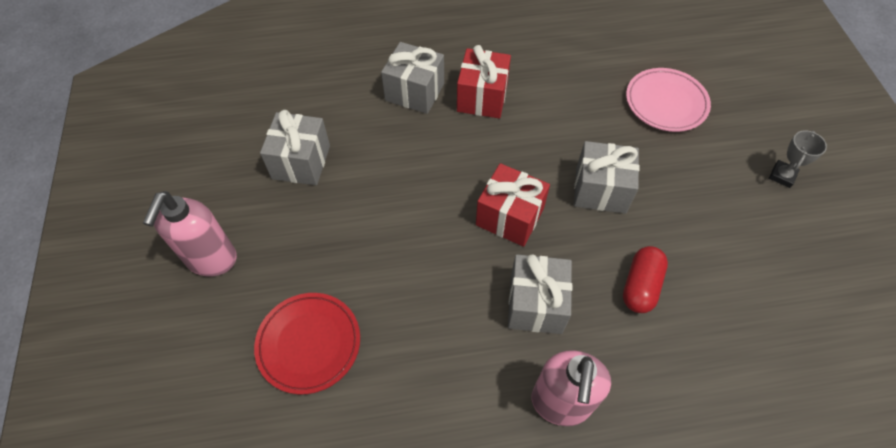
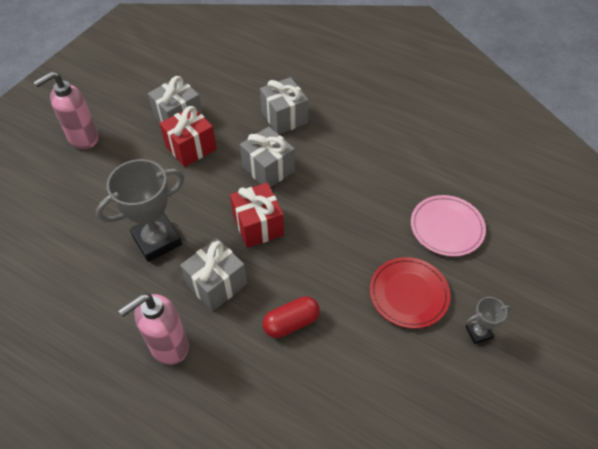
camera: 40 degrees right, 5 degrees down
(309, 344) = (81, 214): red plate -> red plate (408, 294)
(427, 307) = (157, 240): none -> grey trophy
(482, 97) = (322, 146): red gift -> red gift (191, 148)
(600, 190) = (333, 250): grey gift -> grey gift (268, 169)

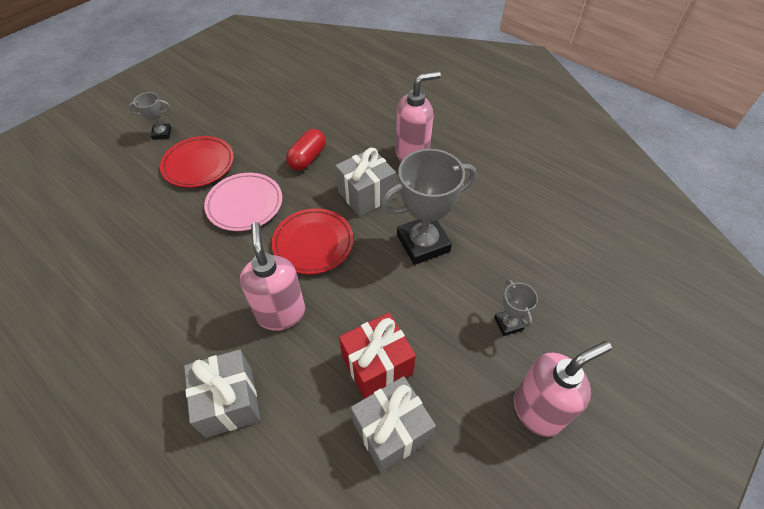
camera: 170 degrees left, 0 degrees up
(91, 185) = (508, 323): none -> grey trophy
(258, 225) = (313, 243): red gift -> red plate
(268, 169) = (281, 313): grey gift -> pink soap dispenser
(291, 323) = (307, 158): red capsule -> red capsule turned 45 degrees counterclockwise
(446, 228) = (122, 214): pink plate -> pink plate (245, 204)

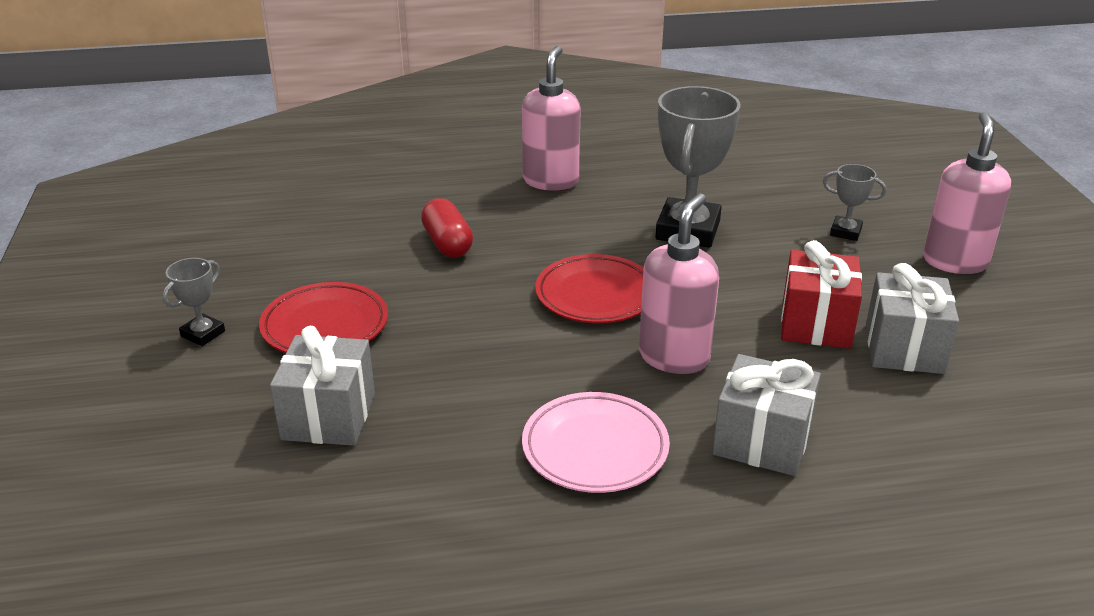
camera: 50 degrees left, 20 degrees down
(245, 204) = (459, 317): pink plate -> pink plate (595, 448)
(281, 313) = (674, 357): pink soap dispenser -> pink soap dispenser turned 90 degrees clockwise
(366, 195) = (568, 232): grey gift -> grey gift (328, 416)

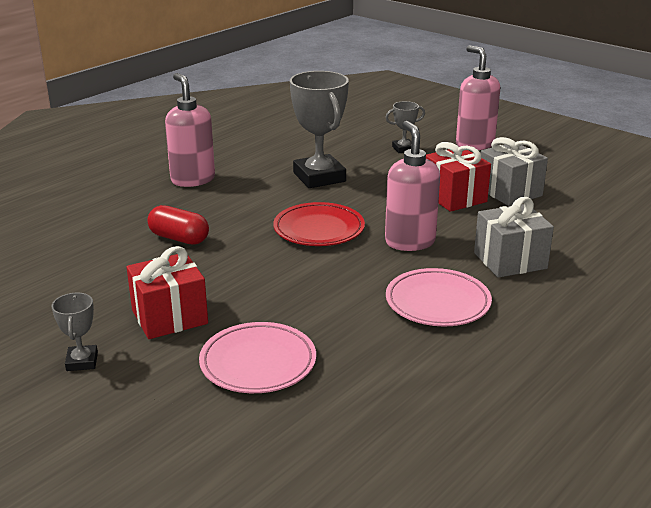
camera: 40 degrees left, 5 degrees down
(325, 325) = (169, 317): red plate -> red gift
(328, 416) = (258, 363): grey gift -> pink plate

